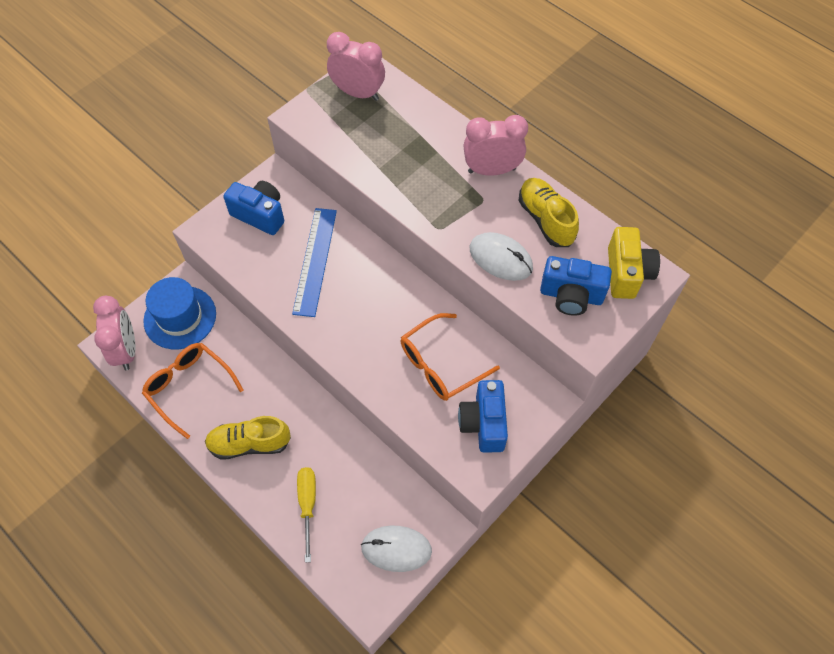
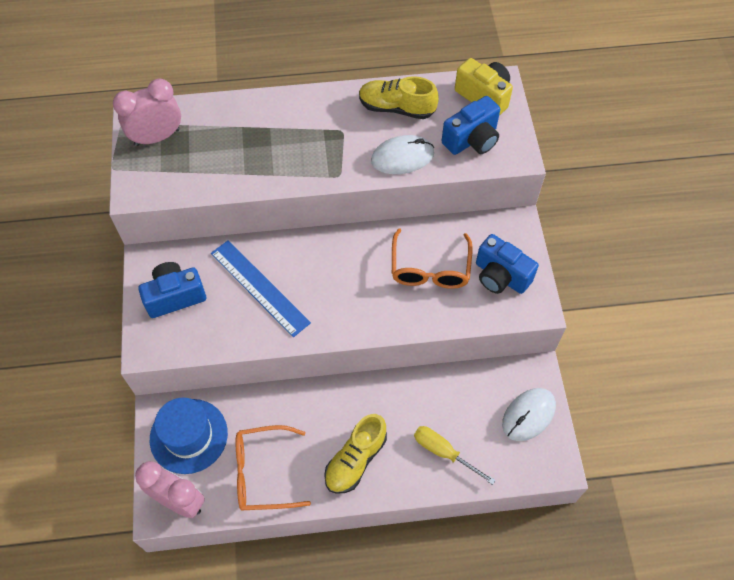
camera: 50 degrees left, 0 degrees up
(491, 170) = (322, 107): pink clock -> none

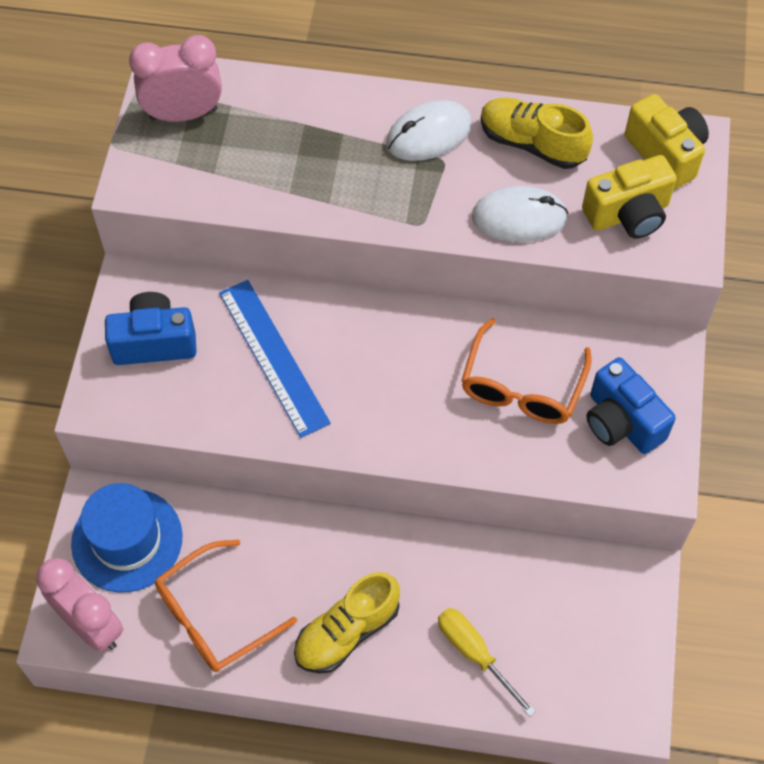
camera: 15 degrees right, 0 degrees up
(263, 473) = (214, 616): orange glasses -> orange glasses turned 45 degrees counterclockwise
(472, 140) = (628, 214): blue camera -> yellow camera
(528, 415) = (613, 633): white mouse -> white mouse (428, 134)

